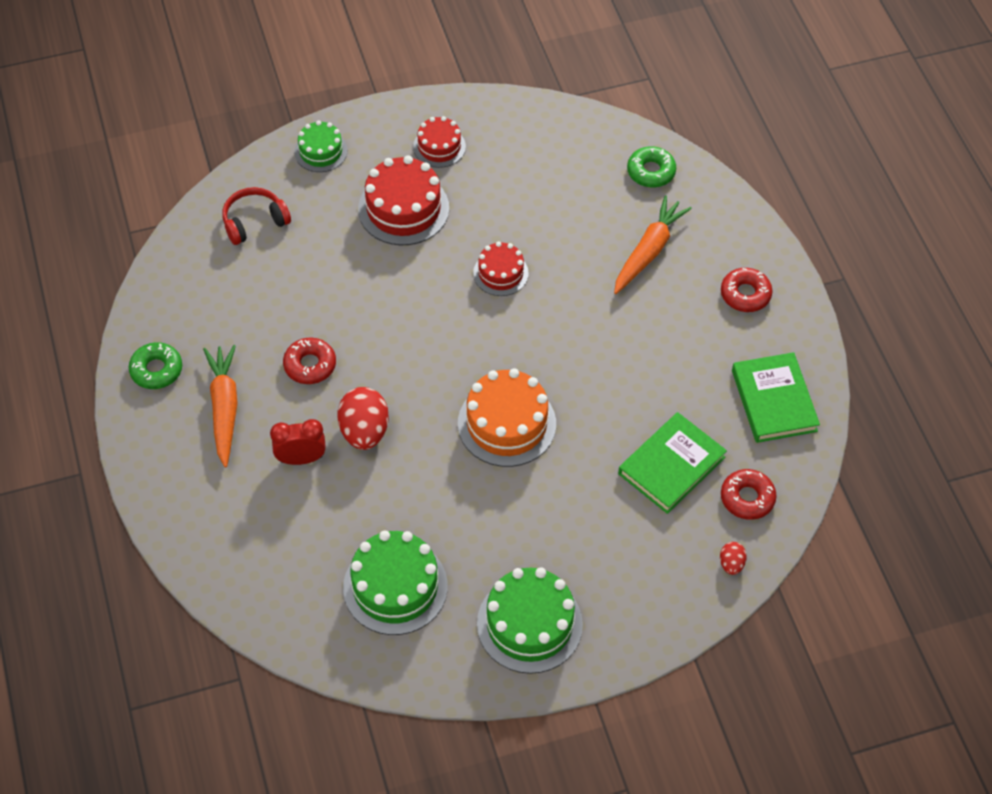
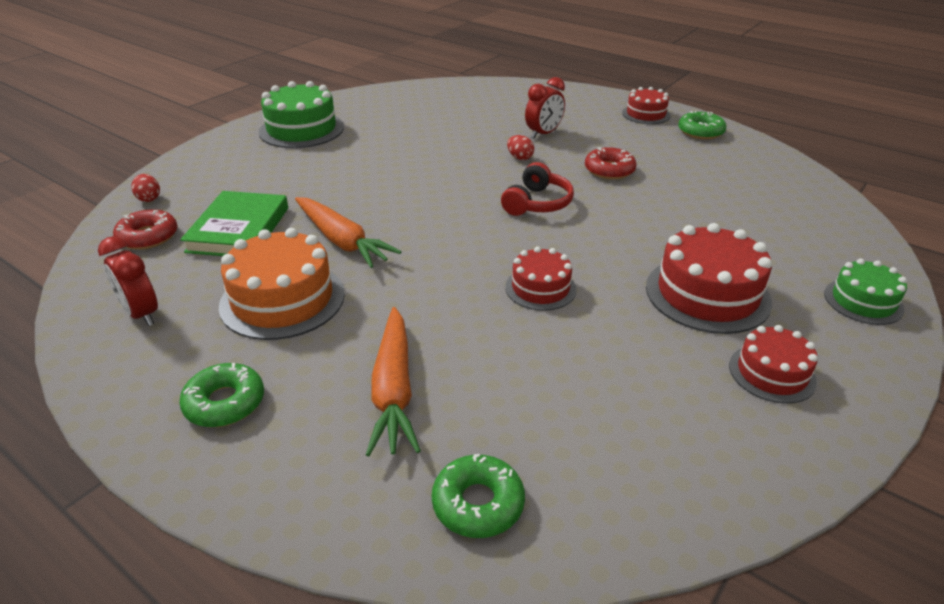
camera: 145 degrees right, 20 degrees down
(162, 432) = (646, 114): none -> red cake
(224, 408) = (628, 134): orange carrot -> orange carrot (342, 241)
(254, 222) = (802, 223): red headphones -> red headphones (537, 203)
(364, 431) = (520, 158): red egg -> red egg, size x0.50
(395, 587) = (410, 115): green cake -> none
(506, 423) = (414, 199): orange cake -> orange cake (282, 299)
(745, 294) = (225, 403): red donut -> green donut
(774, 400) = (142, 314): green book -> red clock

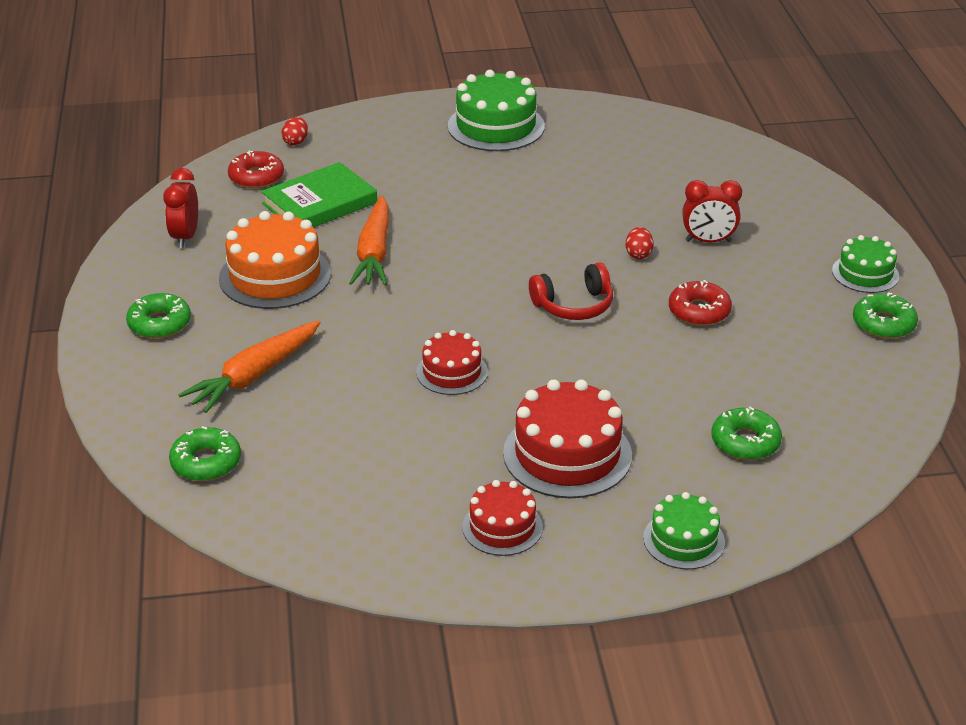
camera: 45 degrees right, 0 degrees up
(646, 114) = (865, 273): red cake -> green cake
(770, 224) = (745, 442): none -> green donut

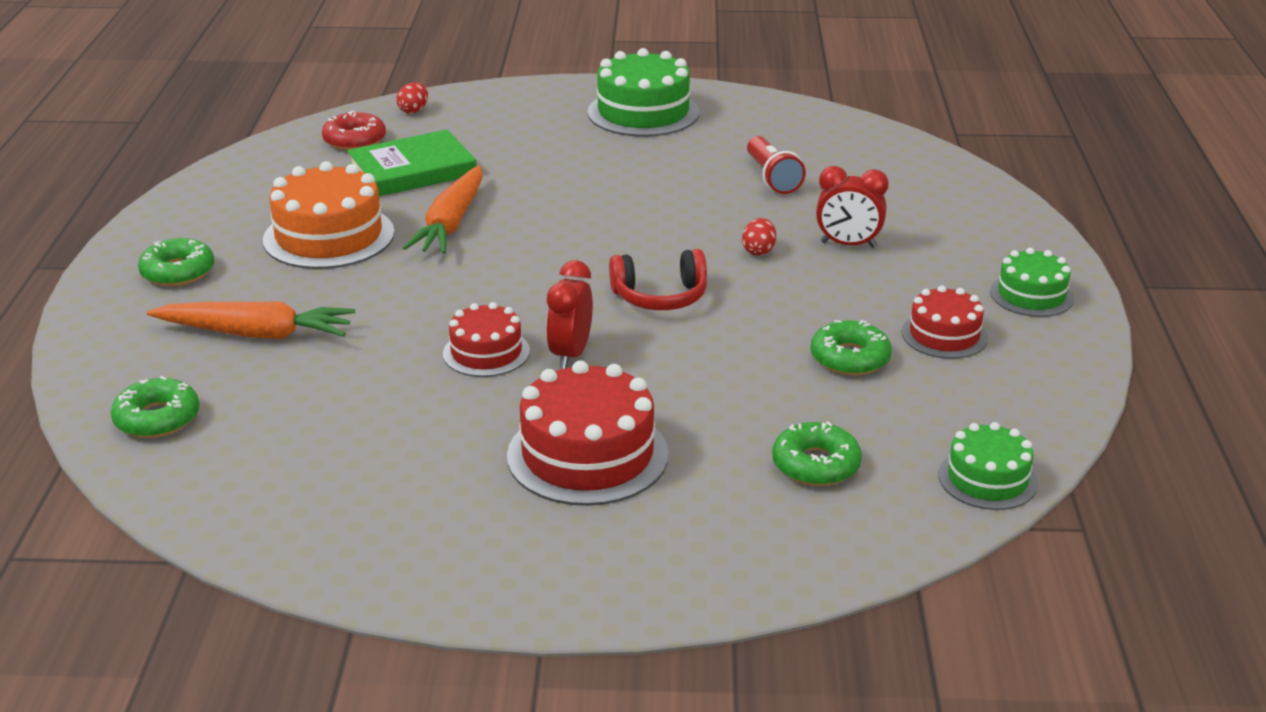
camera: 10 degrees right, 5 degrees down
(185, 237) = (249, 190): red clock -> red clock (570, 354)
(254, 375) = (256, 334): orange carrot -> orange carrot turned 135 degrees counterclockwise
(502, 527) = (473, 528): red cake -> red cake (944, 335)
(626, 182) = (772, 178): none -> red flashlight
(684, 540) = (695, 569): green cake -> green cake (987, 479)
(699, 311) = (810, 316): red donut -> none
(883, 324) = (1037, 351): green donut -> green donut (850, 358)

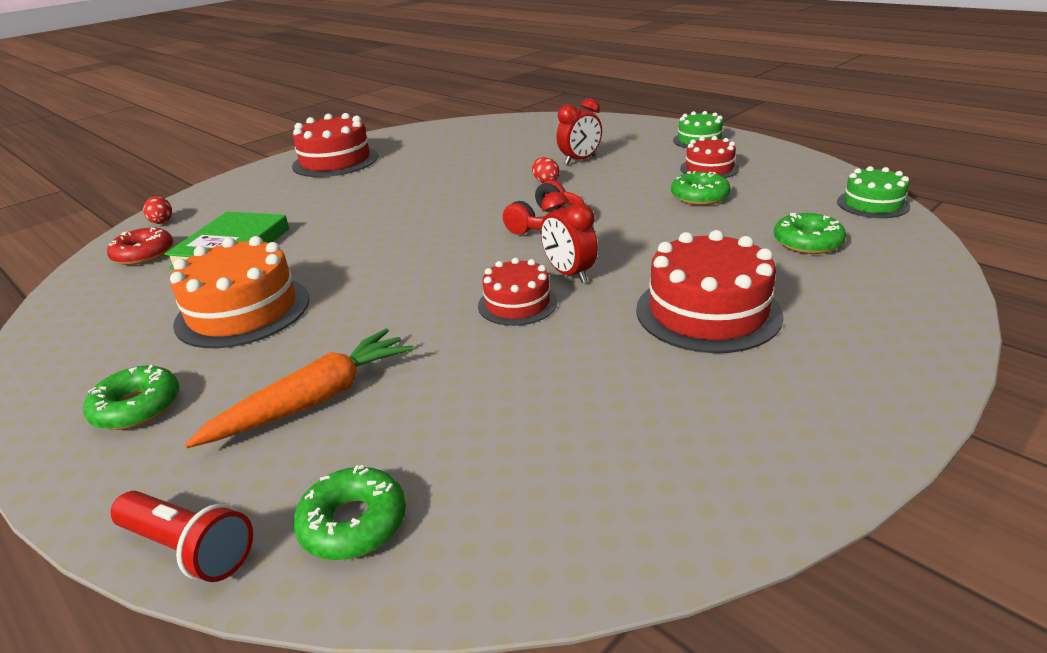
camera: 45 degrees left, 0 degrees up
(451, 223) = (328, 258): orange carrot -> none
(643, 112) = (335, 161): green cake -> red cake
(772, 178) = (476, 155): red flashlight -> red flashlight (189, 548)

